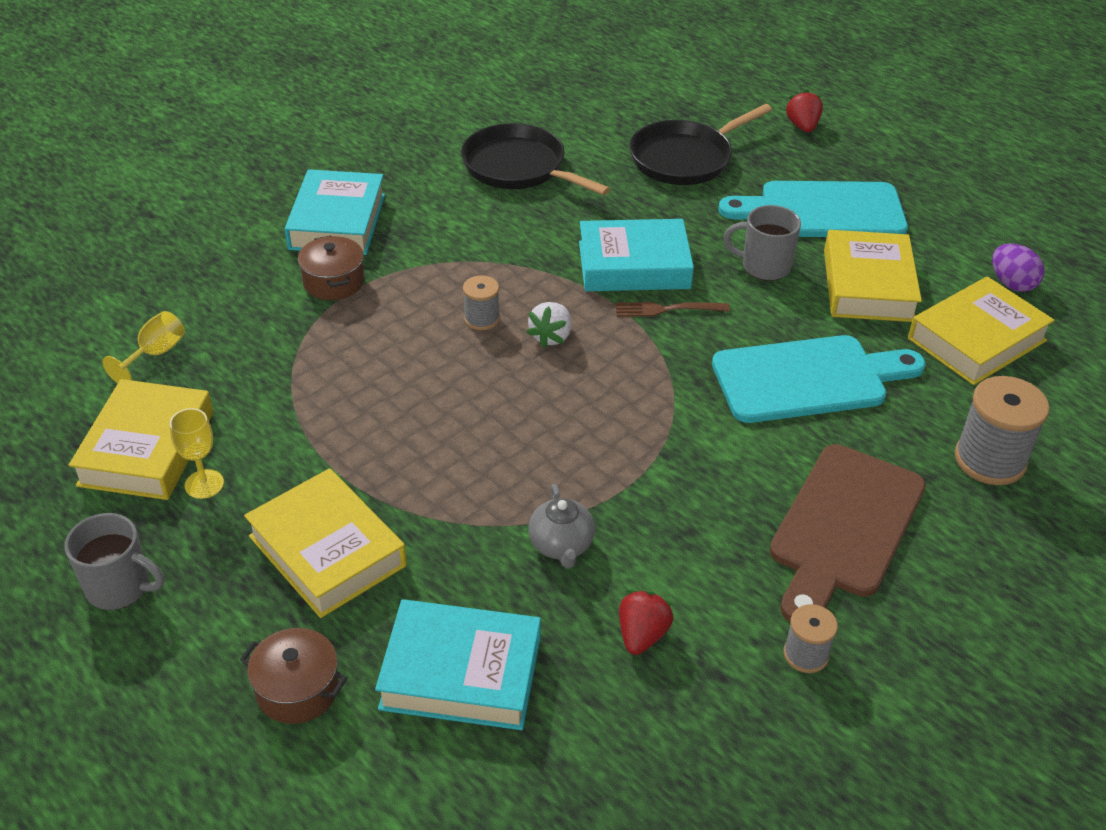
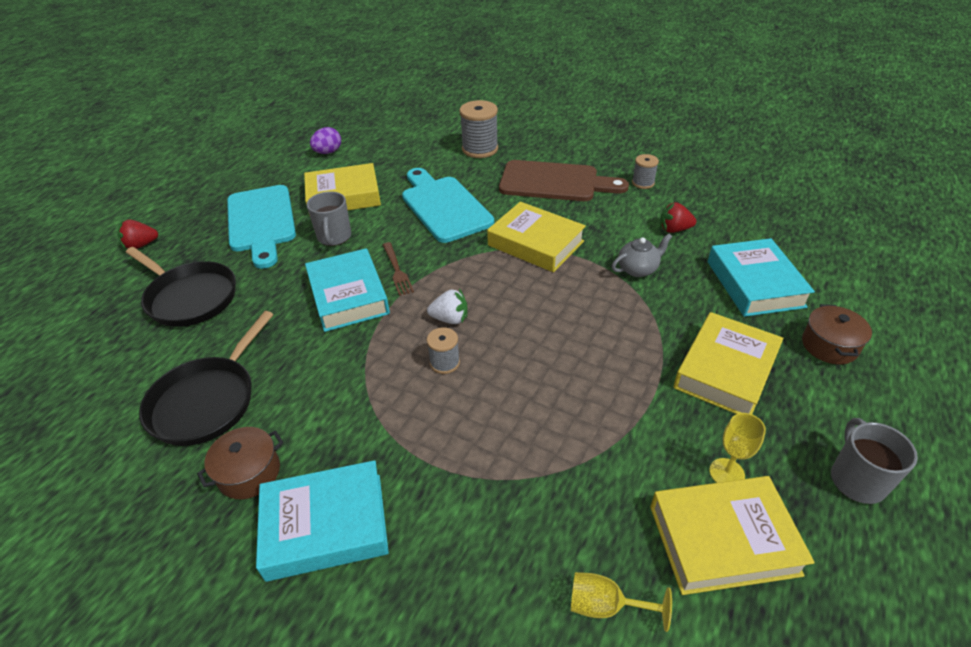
camera: 105 degrees left, 0 degrees up
(333, 282) = (430, 487): brown pot -> brown pot (249, 473)
(976, 339) = (384, 159): yellow book -> yellow book (535, 243)

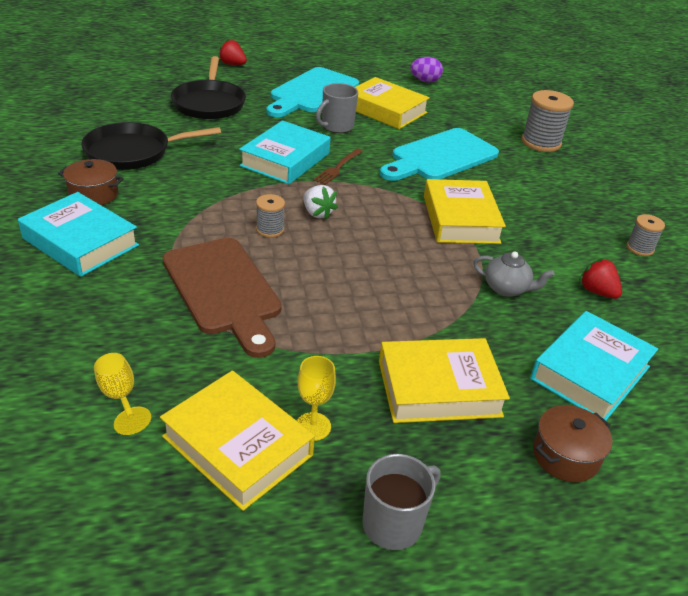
camera: 45 degrees right, 5 degrees down
(444, 206) = (440, 157): turquoise cutting board -> turquoise cutting board turned 150 degrees counterclockwise
(554, 182) = (558, 198): brown cutting board -> brown cutting board (223, 290)

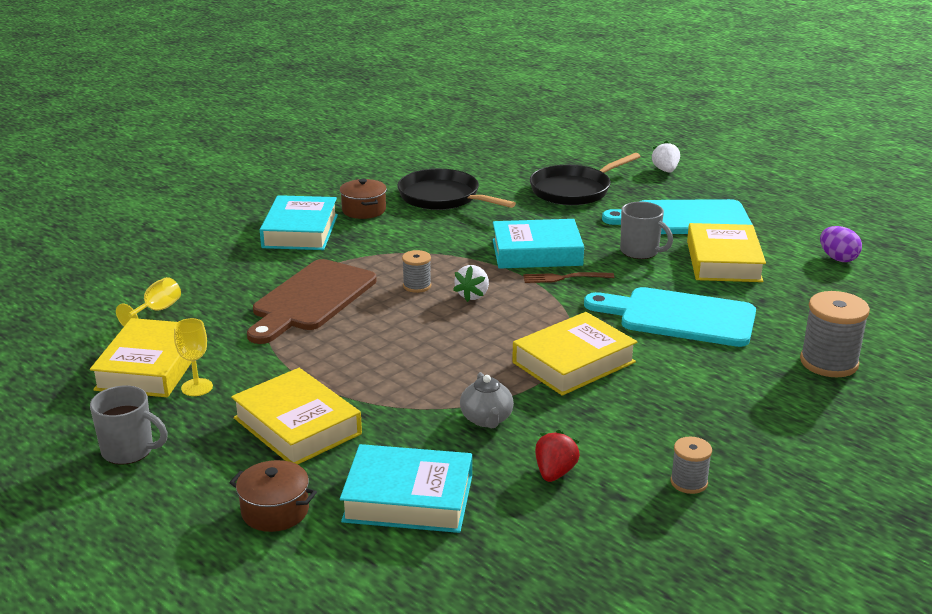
camera: 60 degrees right, 10 degrees down
(232, 64) = (665, 170): red strawberry -> white strawberry
(336, 126) = (640, 252): grey mug -> grey mug turned 150 degrees counterclockwise

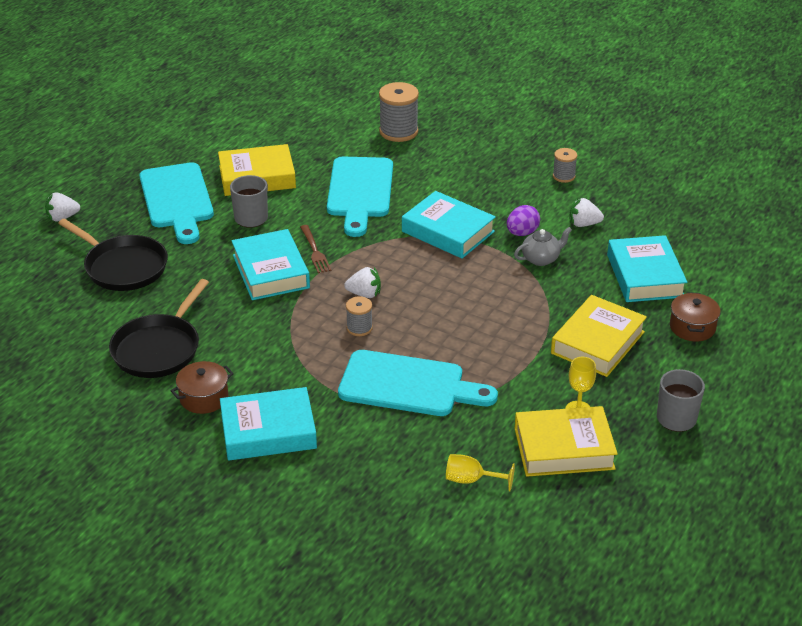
camera: 105 degrees left, 10 degrees up
(311, 299) = (408, 385): brown cutting board -> turquoise cutting board
(555, 472) = (583, 224): red strawberry -> white strawberry
(573, 362) = (448, 231): yellow book -> turquoise book
(838, 258) = (235, 128): purple egg -> purple egg (522, 233)

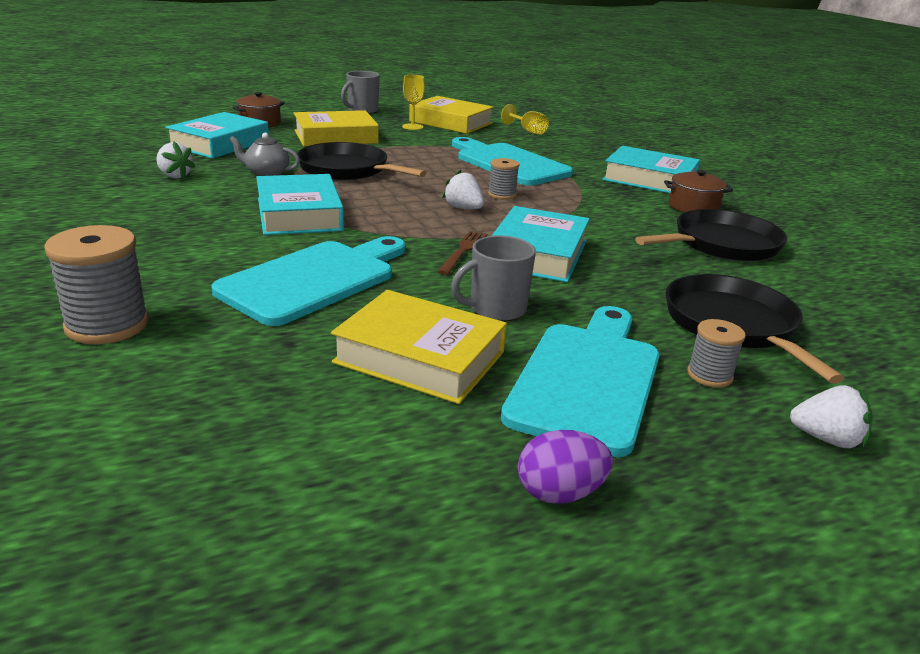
camera: 145 degrees left, 10 degrees down
(504, 296) = (347, 170): none -> black pan
(522, 233) = (238, 190): purple egg -> purple egg (559, 493)
(563, 176) = (85, 205): grey spool -> grey spool (709, 375)

